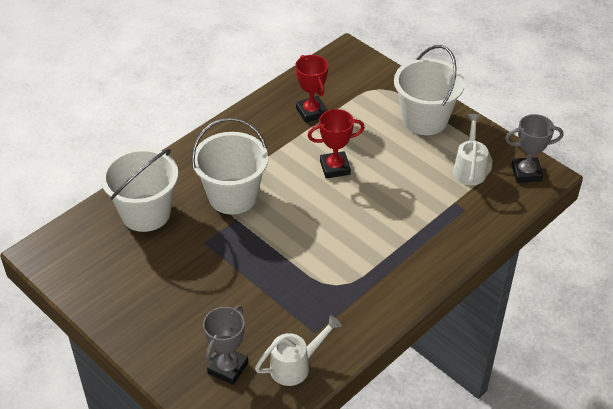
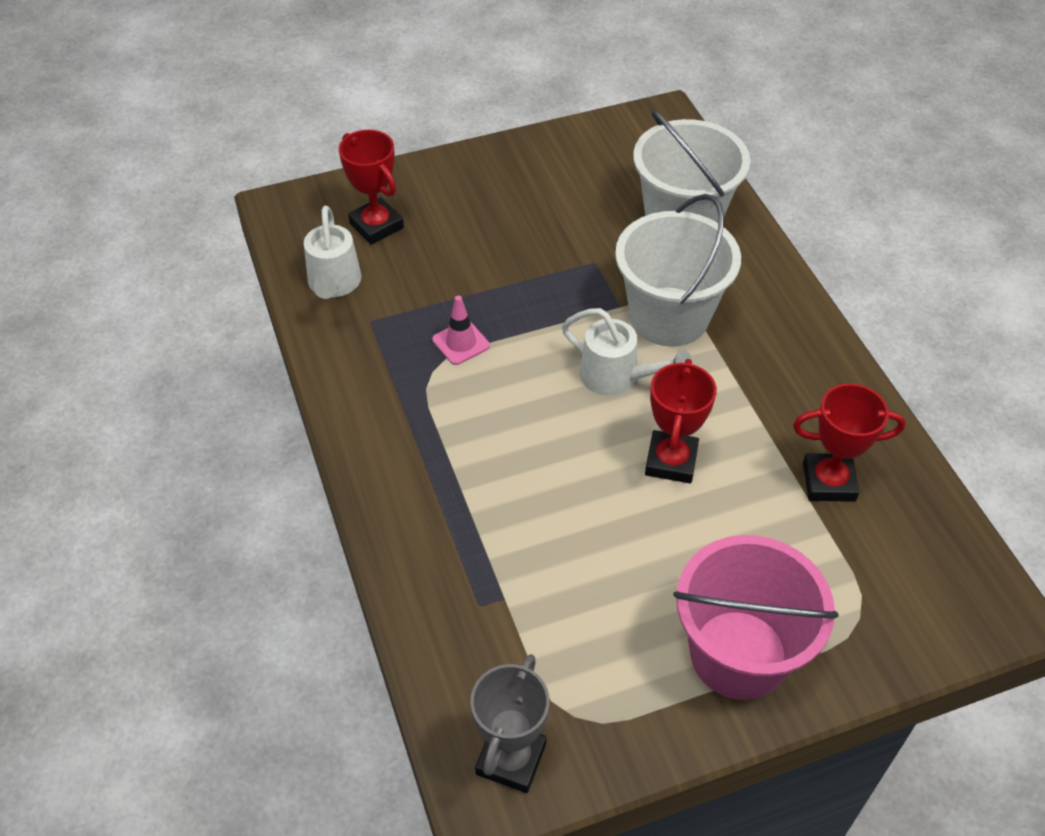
camera: 115 degrees right, 5 degrees up
(228, 368) = (376, 225): grey trophy -> red trophy
(306, 280) = (461, 343): none -> pink traffic cone
(425, 119) = (738, 654): white bucket -> pink bucket
(469, 169) = (570, 663): white watering can -> white watering can (617, 377)

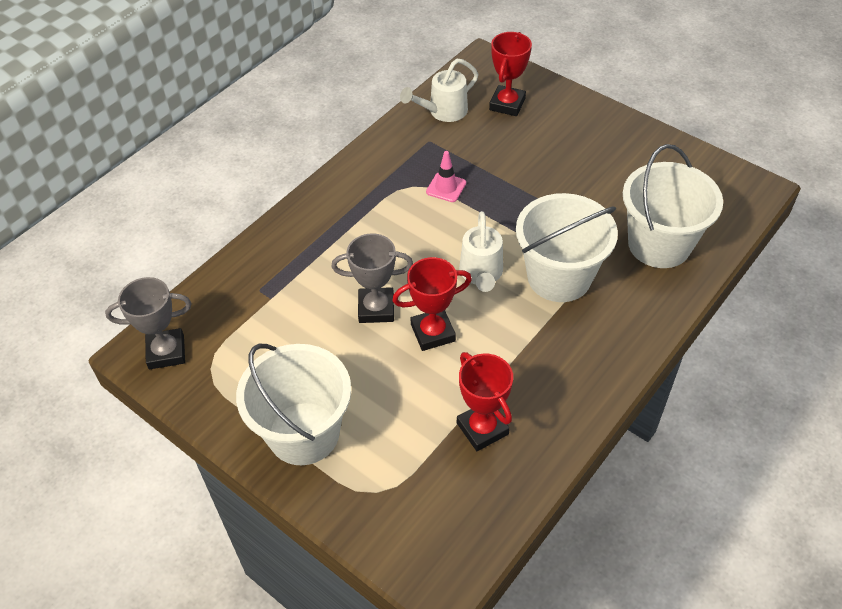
camera: 60 degrees right, 0 degrees up
(598, 497) = (376, 308): none -> grey trophy
(738, 654) = (303, 433): pink bucket -> white bucket

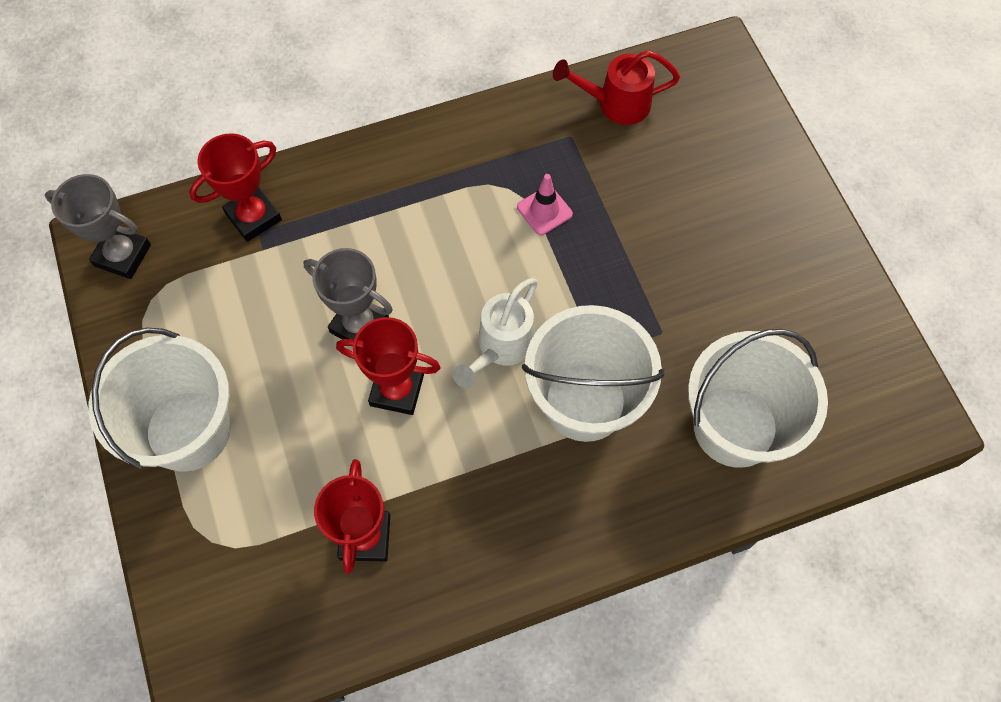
camera: 30 degrees right, 15 degrees up
(443, 112) = (616, 103): white watering can -> red watering can
(507, 104) = (700, 132): red trophy -> red trophy (253, 217)

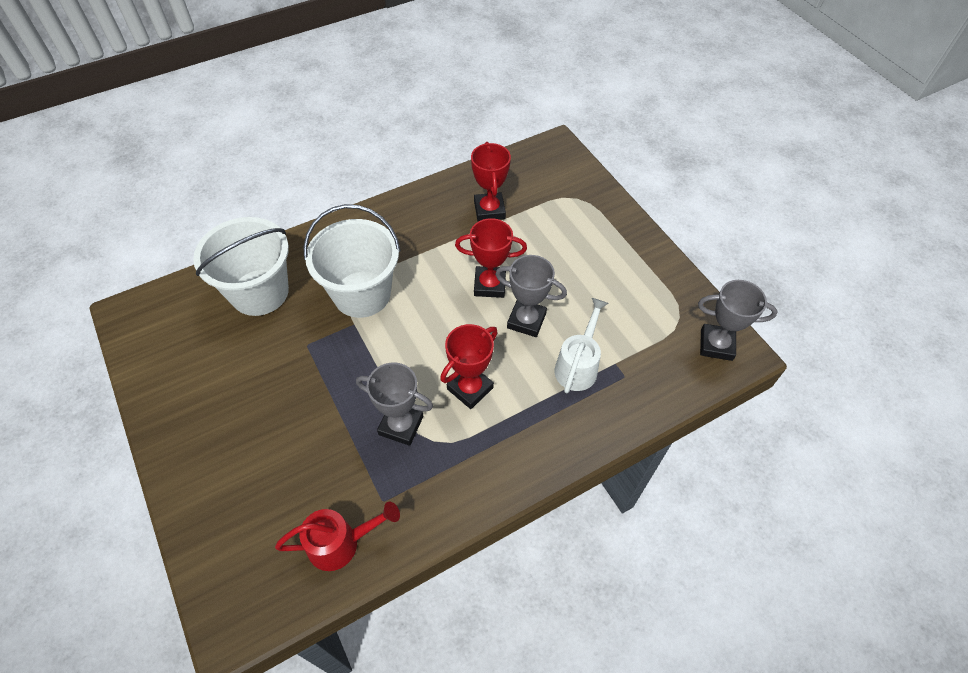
camera: 170 degrees right, 10 degrees down
(188, 430) = (615, 247): white bucket -> none
(253, 217) = (633, 387): red trophy -> red trophy (470, 388)
(501, 347) = (423, 320): white watering can -> white watering can (578, 365)
(544, 210) = (401, 425): pink traffic cone -> grey trophy

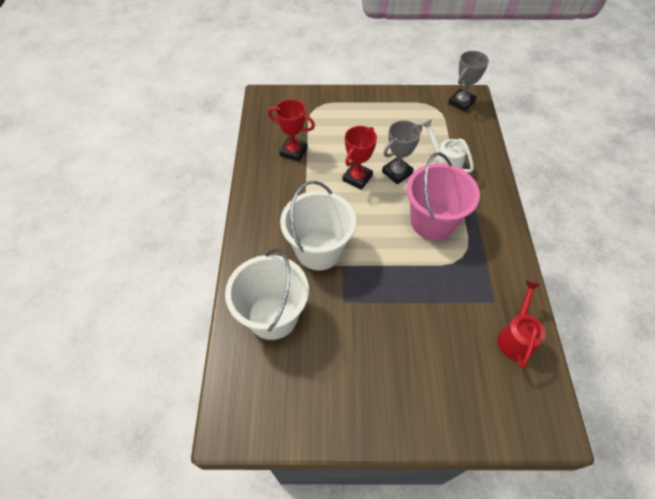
camera: 60 degrees left, 0 degrees up
(401, 425) = (442, 269): grey trophy -> none
(470, 388) = (432, 222): red trophy -> pink bucket

